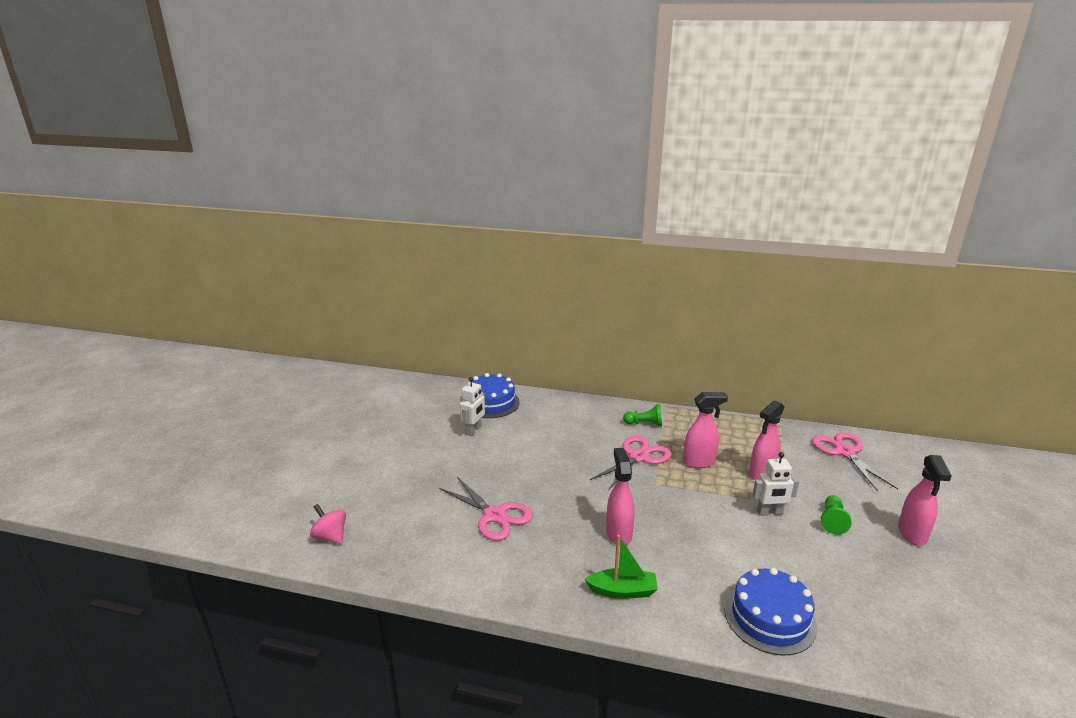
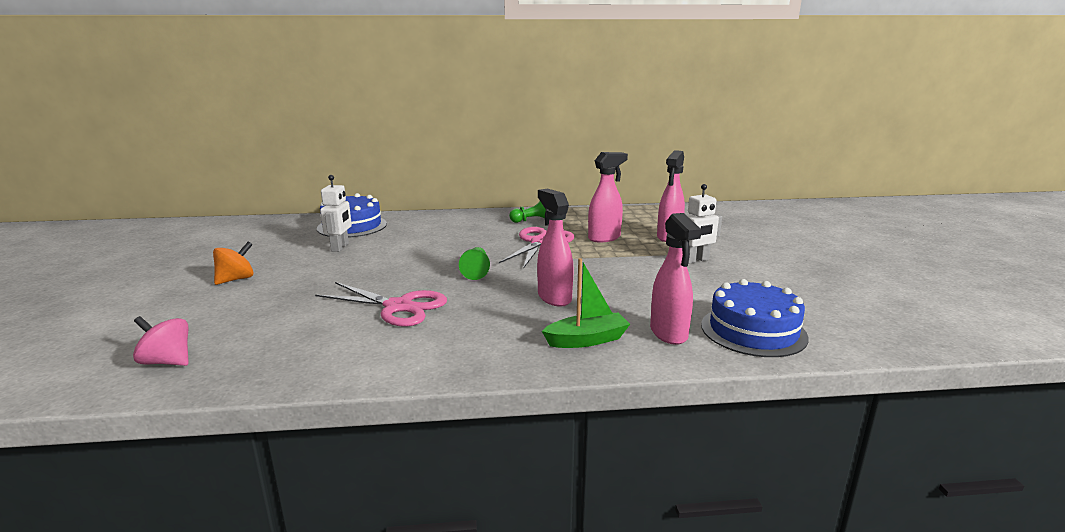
camera: 20 degrees left, 5 degrees down
(390, 455) = (236, 279): none -> orange spinning top
(832, 521) = (756, 257): green pawn -> green pawn (476, 271)
(845, 452) = (731, 215): pink scissors -> none
(912, 534) = (829, 254): pink spray bottle -> pink spray bottle (669, 334)

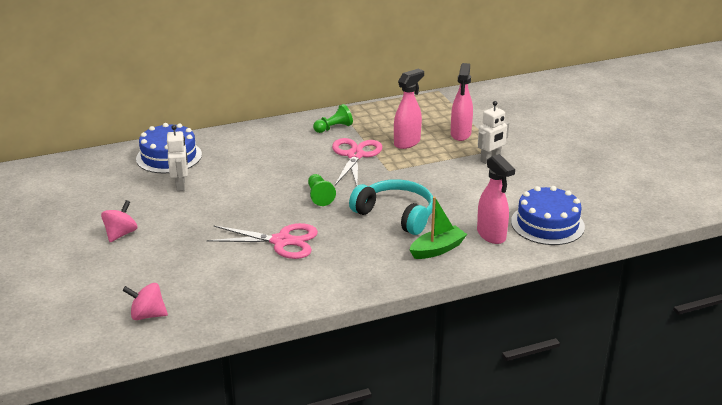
camera: 15 degrees left, 10 degrees up
(236, 279) = (121, 234): orange spinning top -> pink spinning top
(554, 297) = (396, 215): pink spray bottle -> turquoise headphones

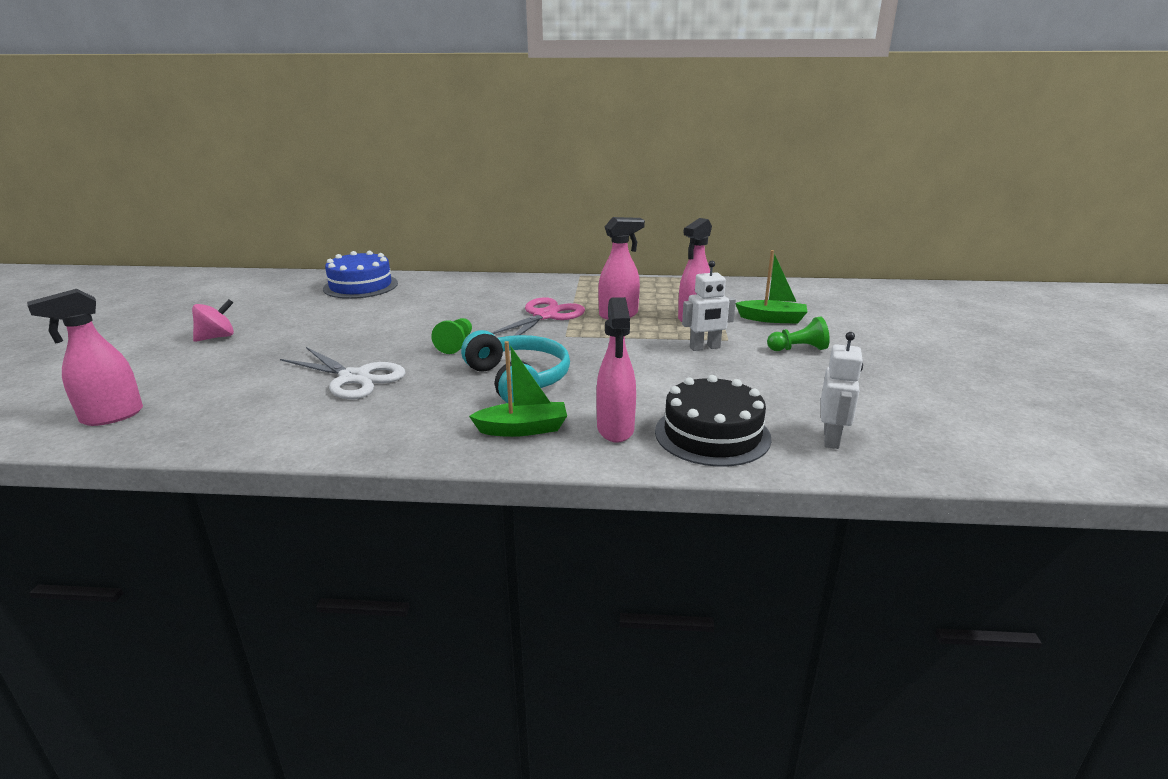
camera: 25 degrees right, 5 degrees down
(147, 315) = (111, 416): pink spinning top -> pink spray bottle
(181, 185) = (335, 309): white robot -> white robot (831, 439)
(281, 241) = (354, 378): pink scissors -> white scissors
(333, 128) = (553, 290): green pawn -> green pawn (798, 349)
(513, 124) = (772, 319): none -> green boat
(547, 224) = (712, 434): blue cake -> black cake

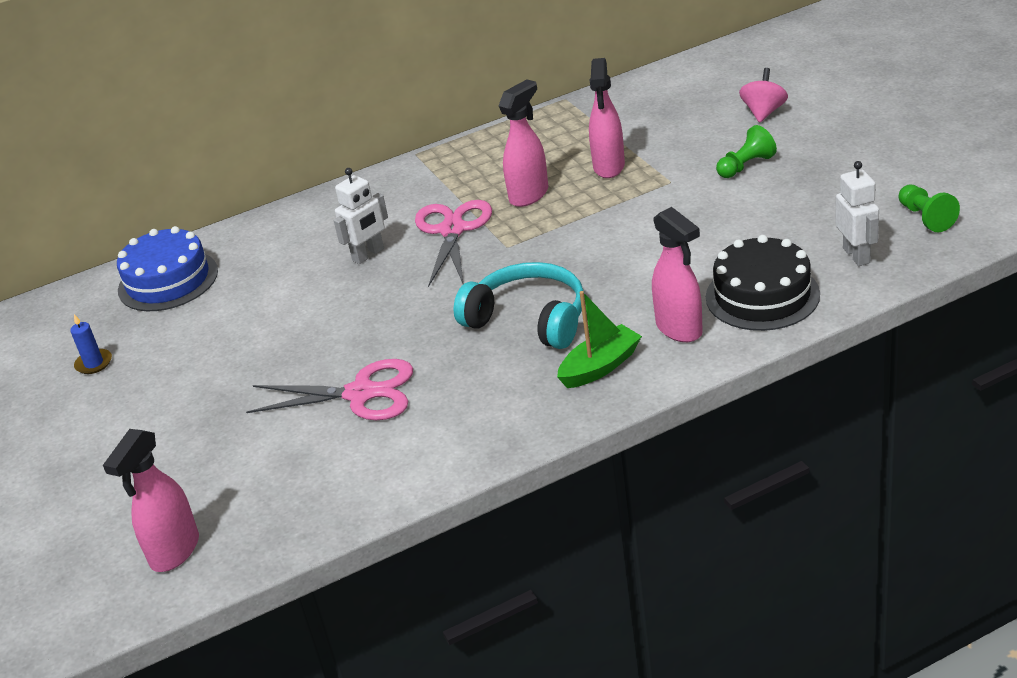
camera: 25 degrees left, 10 degrees up
(217, 337) = (114, 423): pink spinning top -> pink spinning top (763, 112)
(262, 307) = (94, 363): none -> blue candle
(354, 378) = (360, 394): white scissors -> pink scissors
(456, 344) = (408, 308): green pawn -> green pawn (925, 218)
(705, 348) = (660, 202): white robot -> white robot (368, 255)
(772, 319) = (686, 136): green boat -> none

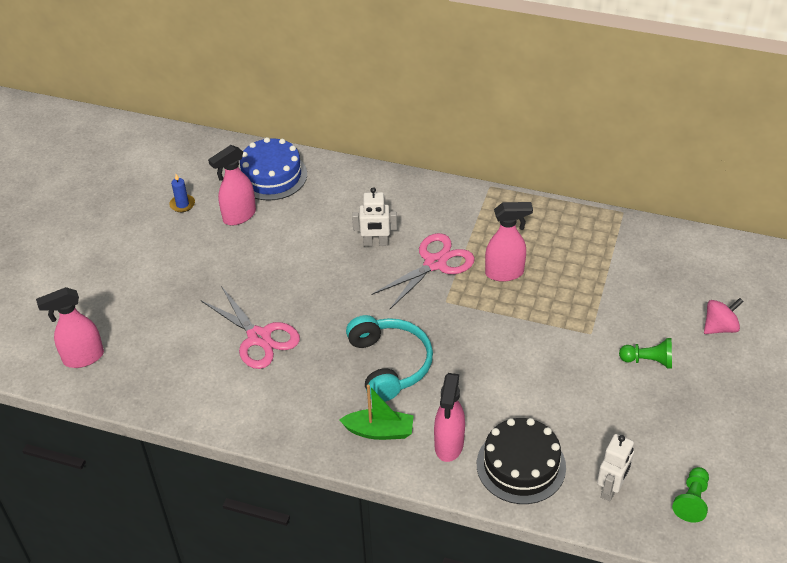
camera: 40 degrees right, 10 degrees up
(609, 167) = (573, 290): pink spray bottle -> pink spray bottle (239, 216)

